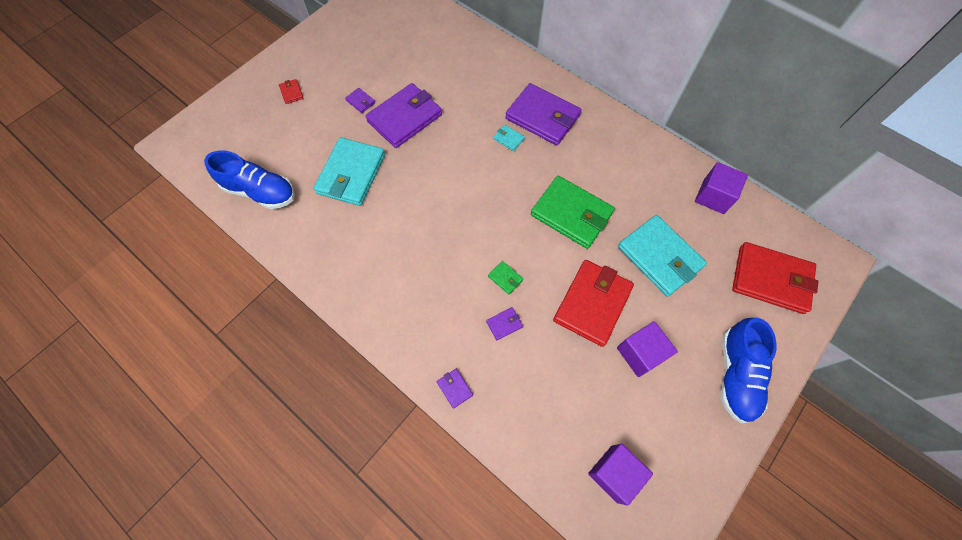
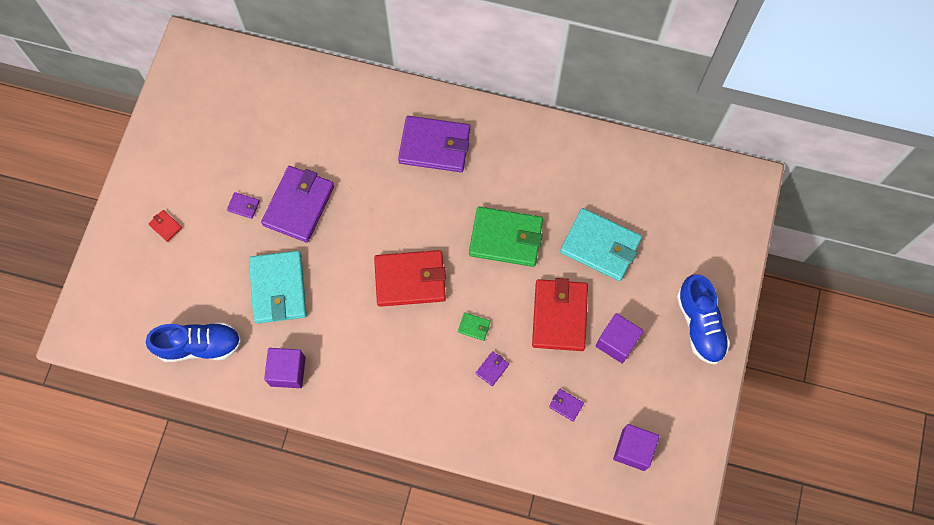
camera: 25 degrees left, 5 degrees up
(454, 388) = (476, 443): purple wallet -> purple wallet (566, 405)
(508, 139) = (412, 184): turquoise wallet -> none
(713, 196) = (626, 164): purple cube -> purple cube (287, 371)
(770, 279) = (701, 225): red wallet -> red wallet (410, 279)

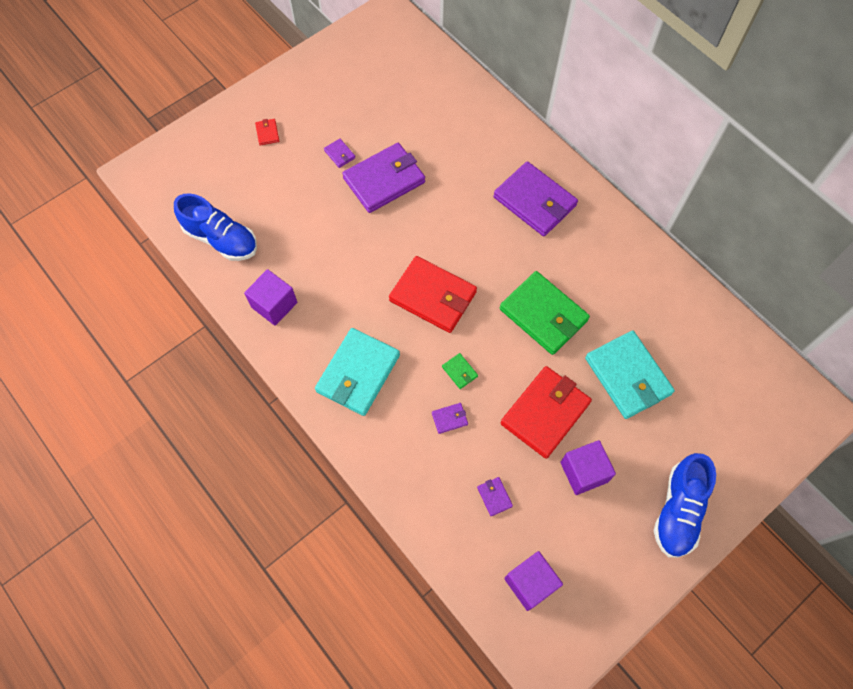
camera: 35 degrees right, 5 degrees down
(278, 288) = (318, 234): turquoise wallet -> turquoise wallet (358, 373)

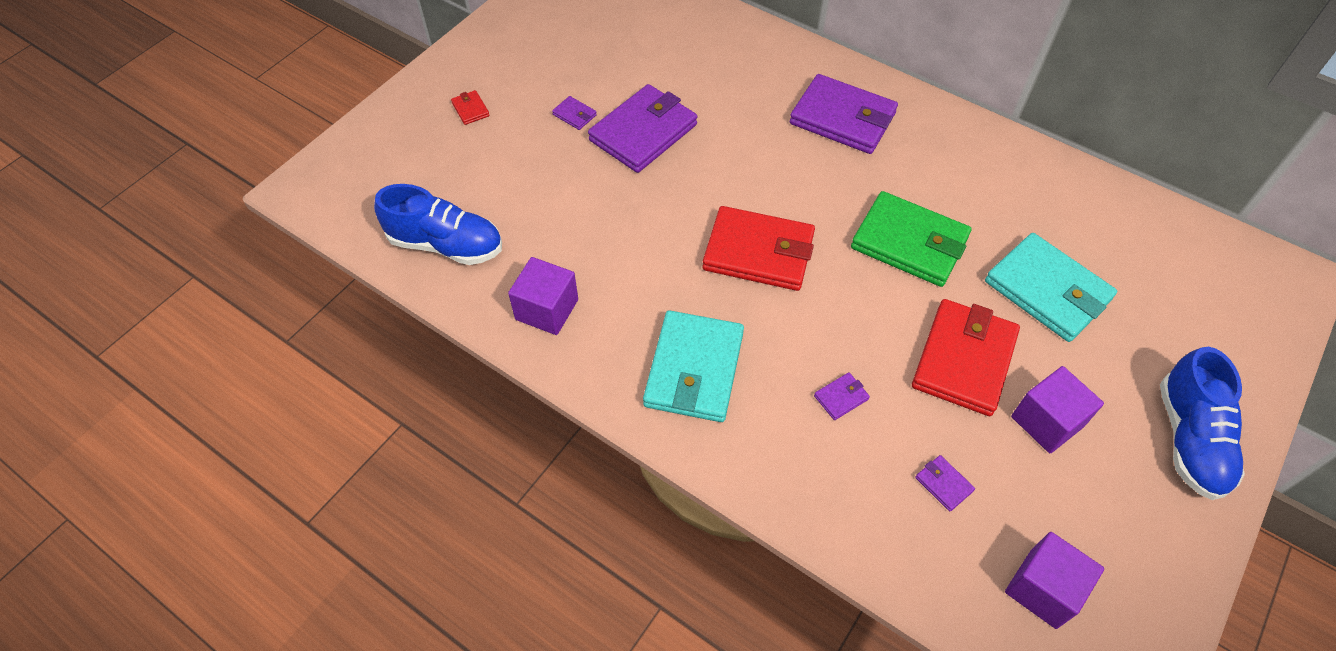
camera: 15 degrees left, 10 degrees down
(459, 372) = (830, 335): green wallet -> none

